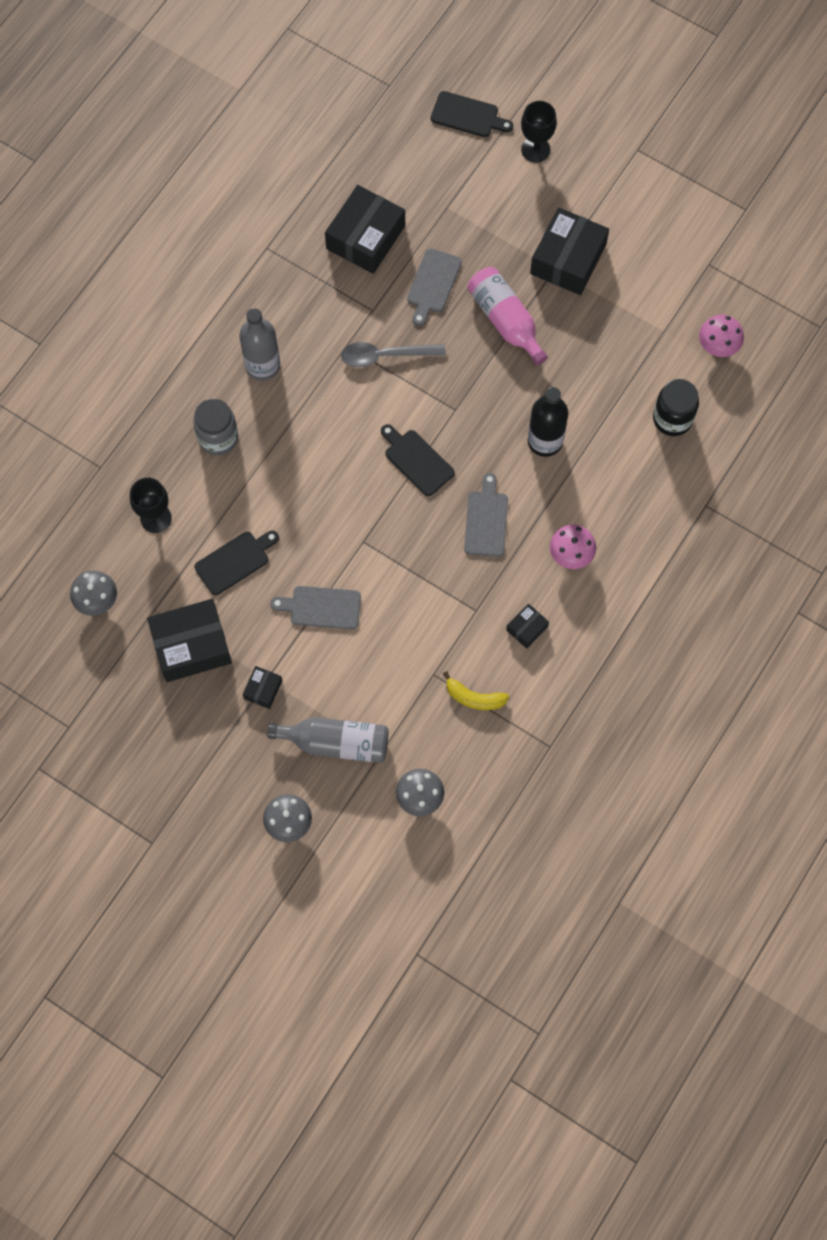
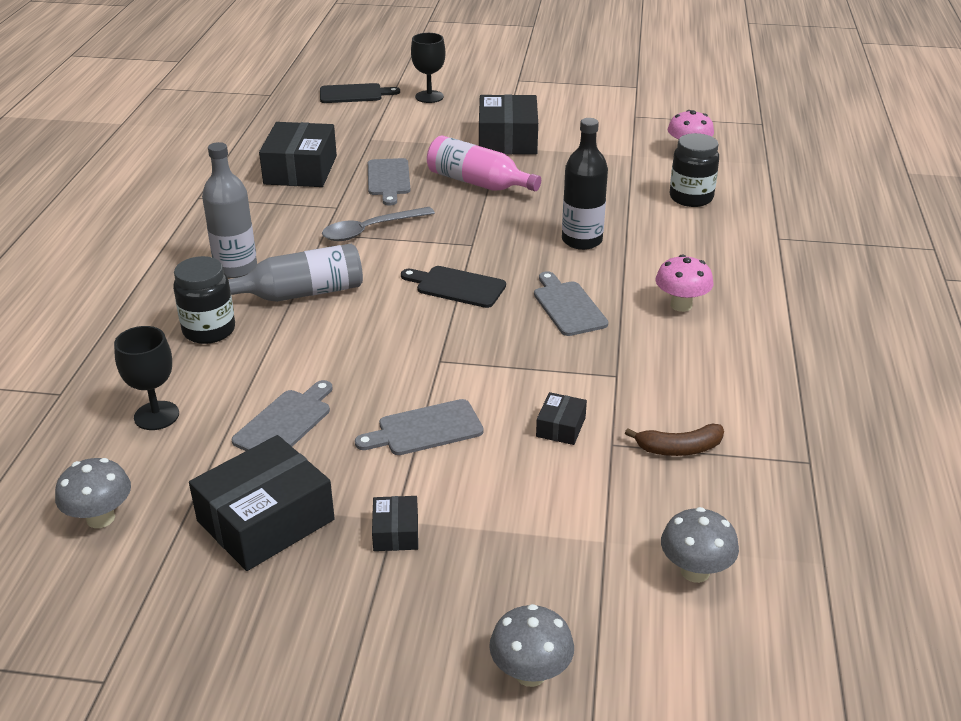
camera: 25 degrees left, 35 degrees down
(218, 438) = (209, 330): grey jar -> black jar
(235, 561) = (285, 422): black cutting board -> grey cutting board
(336, 743) = (536, 553): grey bottle -> grey bottle (301, 293)
(474, 698) = (679, 448): yellow banana -> brown banana
(527, 628) = (686, 372): black box -> black box (561, 427)

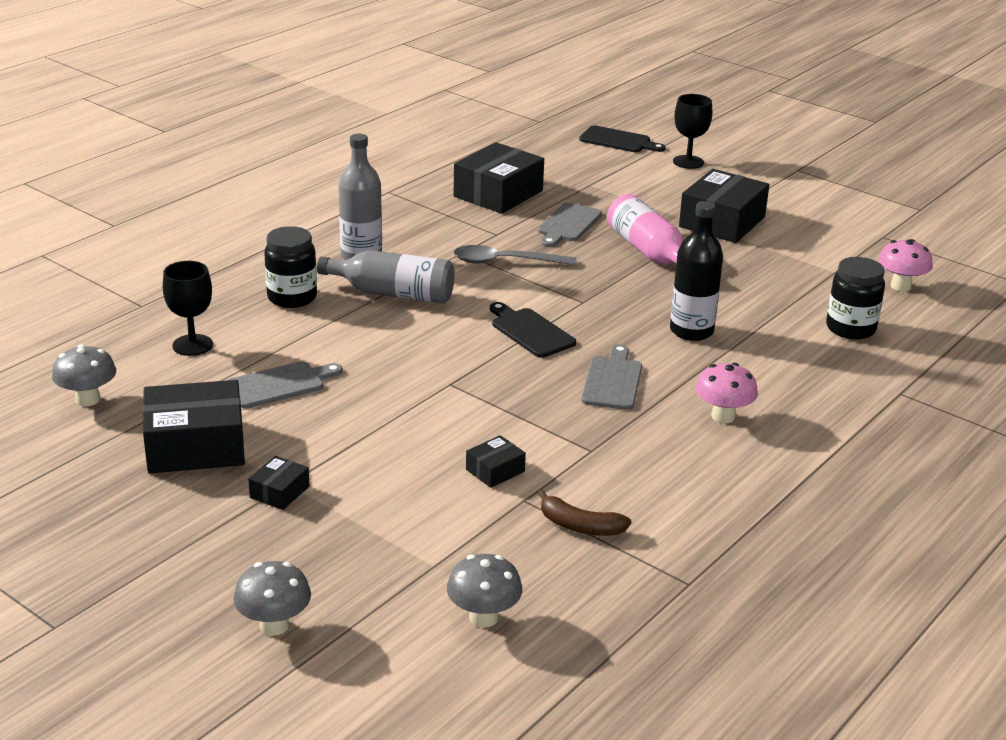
camera: 30 degrees right, 5 degrees down
(425, 429) = (381, 430): grey cutting board -> none

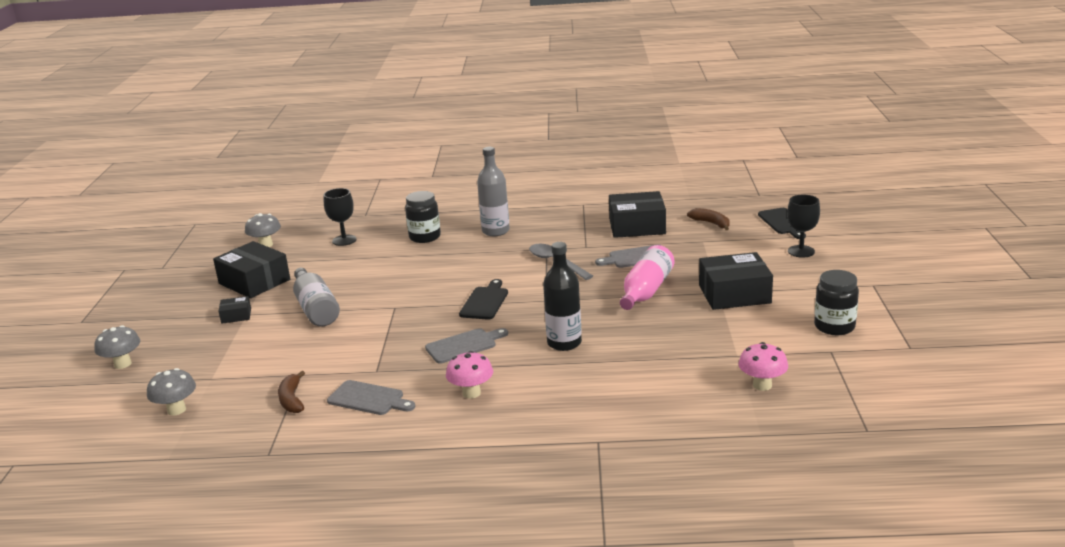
camera: 55 degrees right, 5 degrees down
(280, 384) = (335, 272): grey cutting board -> grey cutting board (369, 399)
(393, 293) = (469, 254): grey bottle -> grey bottle (316, 308)
(495, 470) = (320, 355): black box -> none
(559, 164) = (711, 223): none -> brown banana
(850, 328) = (661, 391): black jar -> black jar (834, 327)

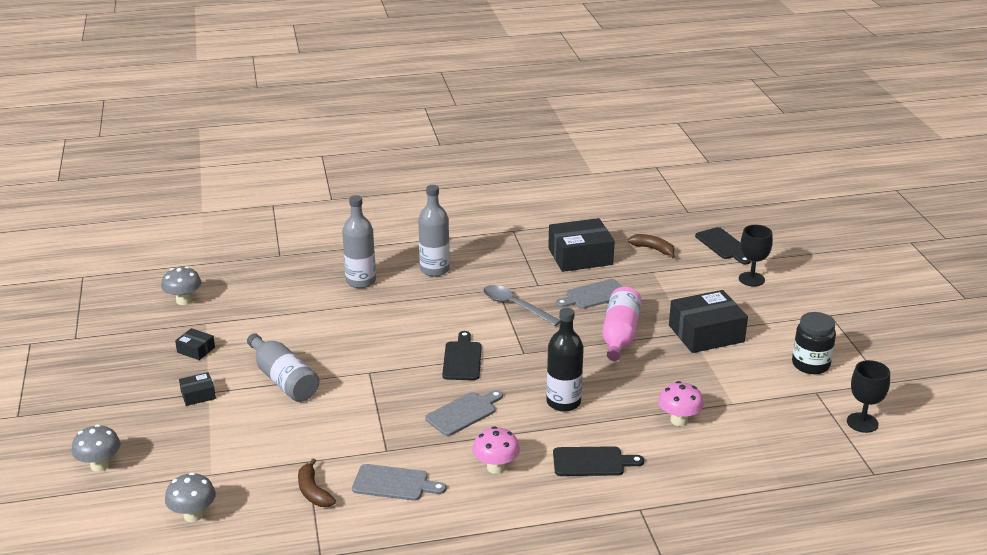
camera: 15 degrees left, 5 degrees up
(254, 281) = (196, 350): black box -> black box, size x0.47
(344, 240) = (272, 290): black goblet -> black goblet (862, 423)
(425, 237) = (361, 281): black jar -> grey bottle
(568, 396) = (592, 462): none -> black cutting board
(762, 385) = (767, 434): pink mushroom -> pink mushroom (679, 420)

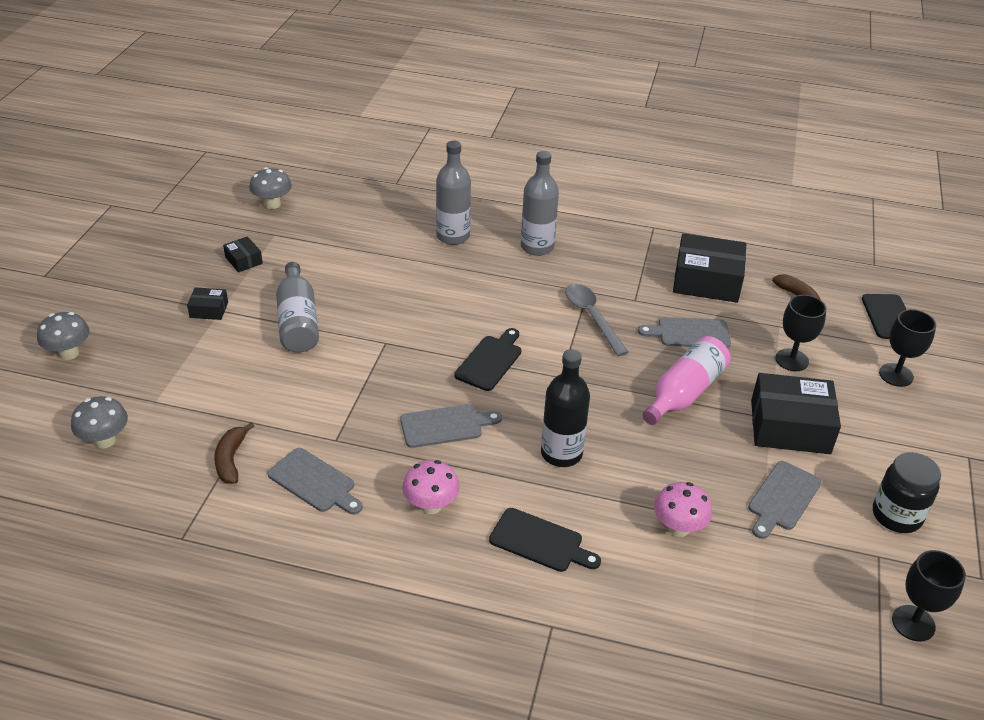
camera: 25 degrees right, 10 degrees up
(677, 291) = (791, 360): none -> black goblet
(733, 379) = (782, 498): none -> grey cutting board

